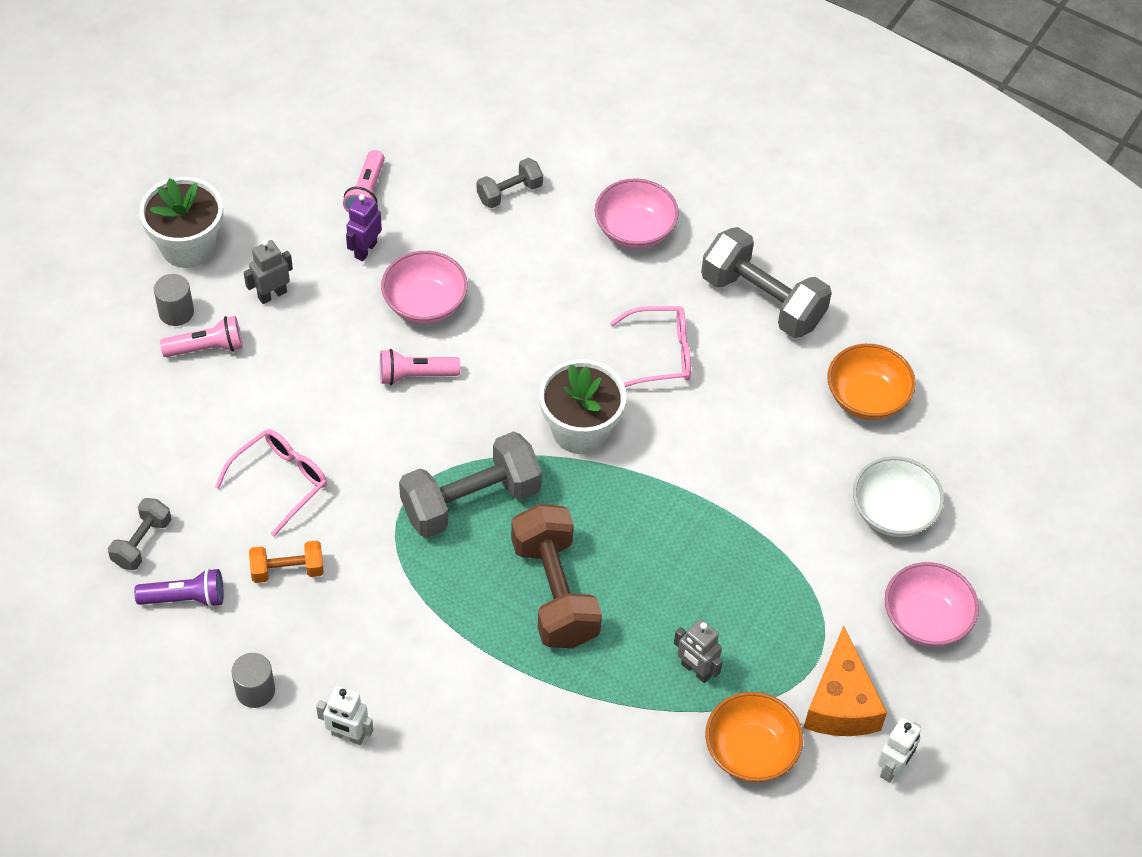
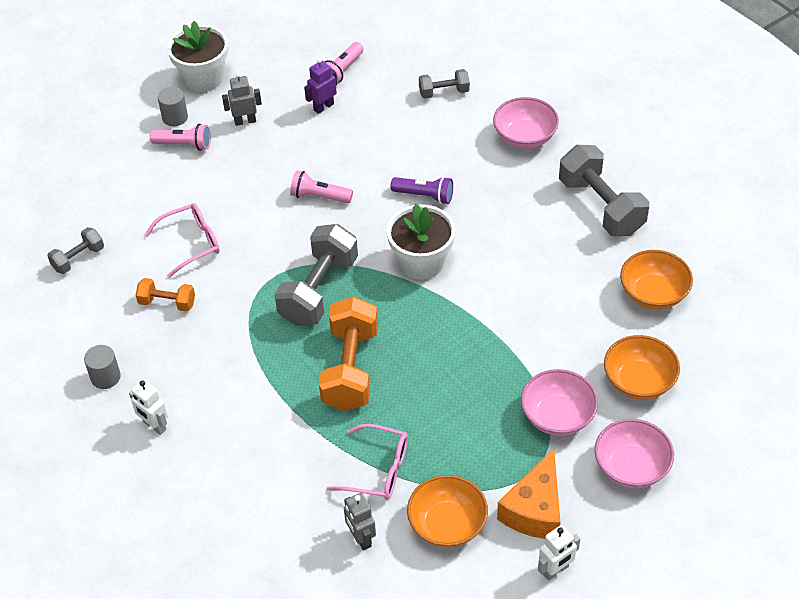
camera: 25 degrees right, 5 degrees down
(185, 598) = (89, 302): purple flashlight -> purple flashlight (424, 196)
(425, 304) = (348, 151): pink bowl -> pink bowl (557, 416)
(470, 501) = (318, 290): grey dumbbell -> grey dumbbell turned 60 degrees counterclockwise
(555, 592) = (350, 368): brown dumbbell -> orange dumbbell
(660, 354) = (505, 225): pink glasses -> pink glasses (377, 469)
(695, 670) = (431, 453): grey robot -> grey robot (361, 538)
(893, 512) = (639, 381): white bowl -> orange bowl

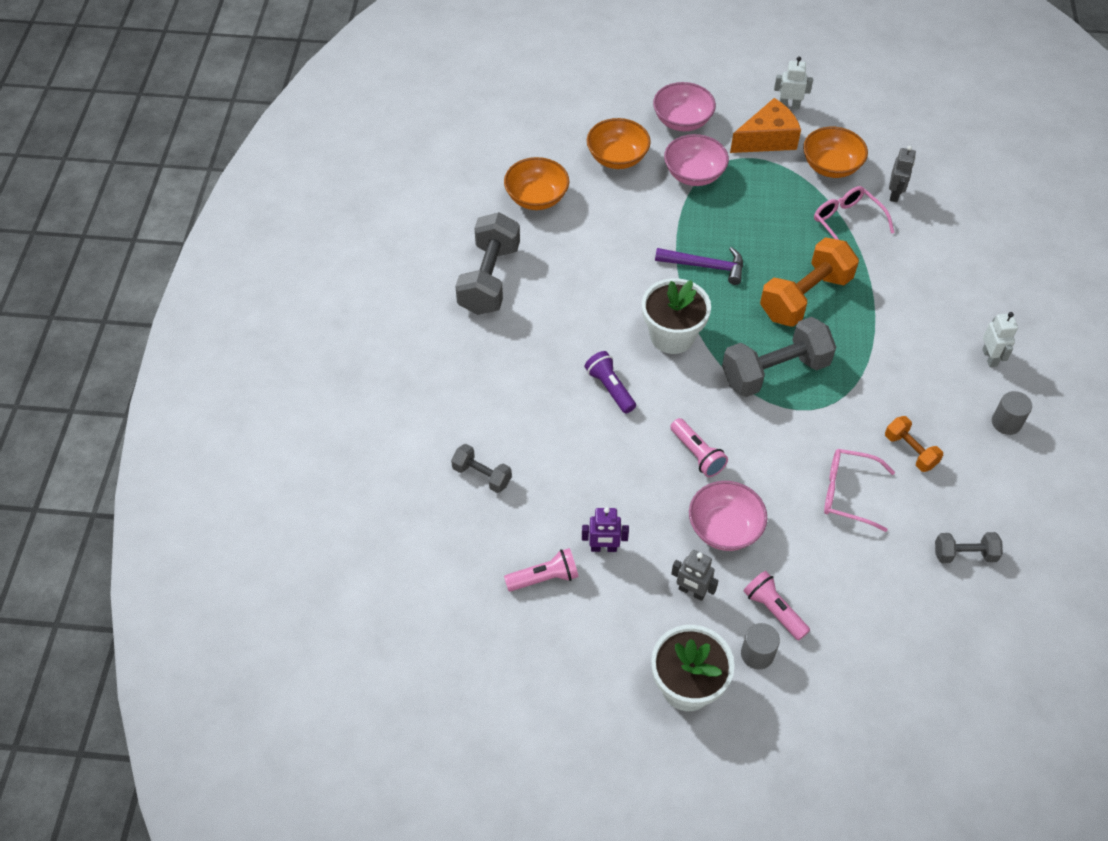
camera: 140 degrees left, 5 degrees up
(456, 336) = (705, 266): none -> purple hammer
(525, 137) = (470, 378): pink bowl -> pink bowl (724, 528)

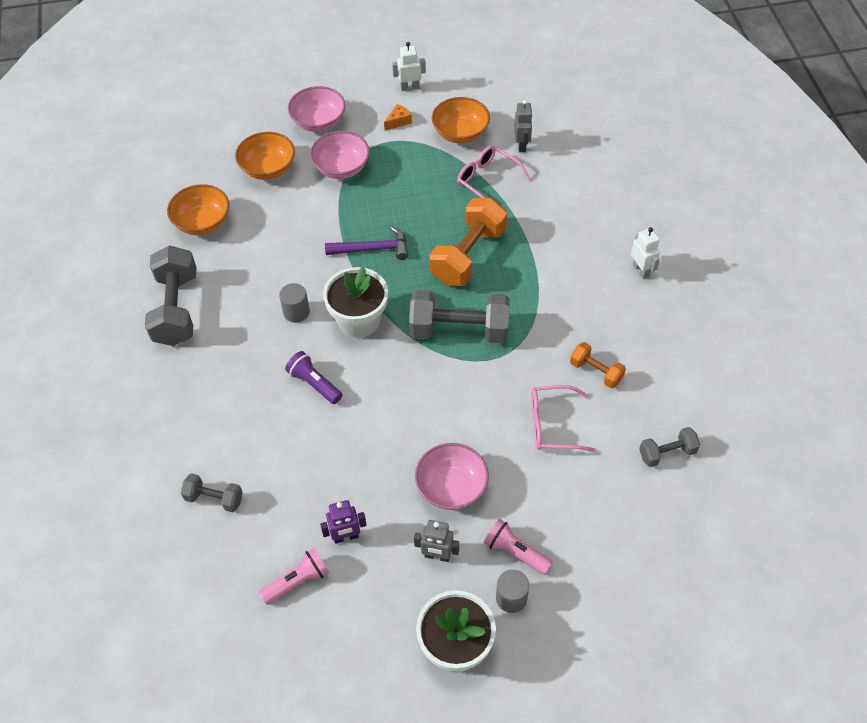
camera: 15 degrees left, 0 degrees up
(697, 454) = (409, 425): pink flashlight -> none
(767, 139) = (398, 121): orange cheese -> orange cheese, size x0.47
(775, 372) = (459, 330): grey dumbbell -> grey dumbbell turned 45 degrees clockwise
(1006, 423) = (670, 325): grey cylinder -> grey cylinder (296, 312)

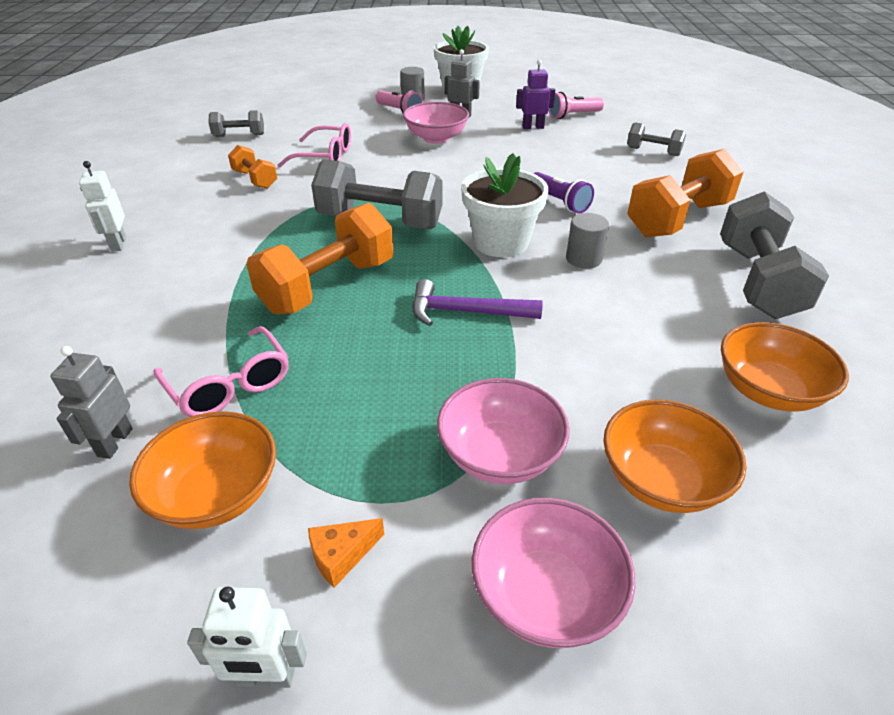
camera: 170 degrees left, 15 degrees down
(215, 375) = (678, 219): none -> orange dumbbell

